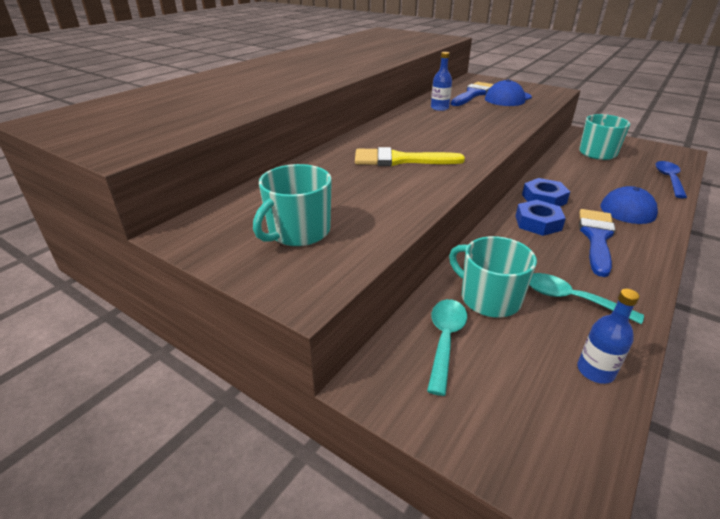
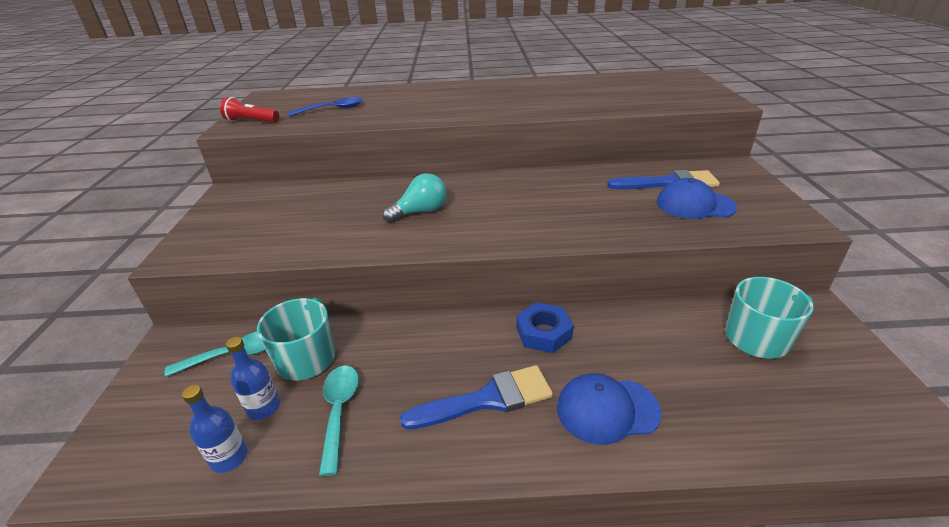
camera: 55 degrees right, 0 degrees up
(125, 140) = (251, 121): none -> red flashlight
(298, 232) = (254, 223): turquoise mug -> none
(400, 160) = (420, 212): yellow brush -> turquoise light bulb
(439, 108) = (586, 183): blue bottle -> blue bottle (264, 407)
(538, 223) = (478, 345): blue nut -> none
(669, 179) = (770, 435): blue spoon -> blue spoon (333, 109)

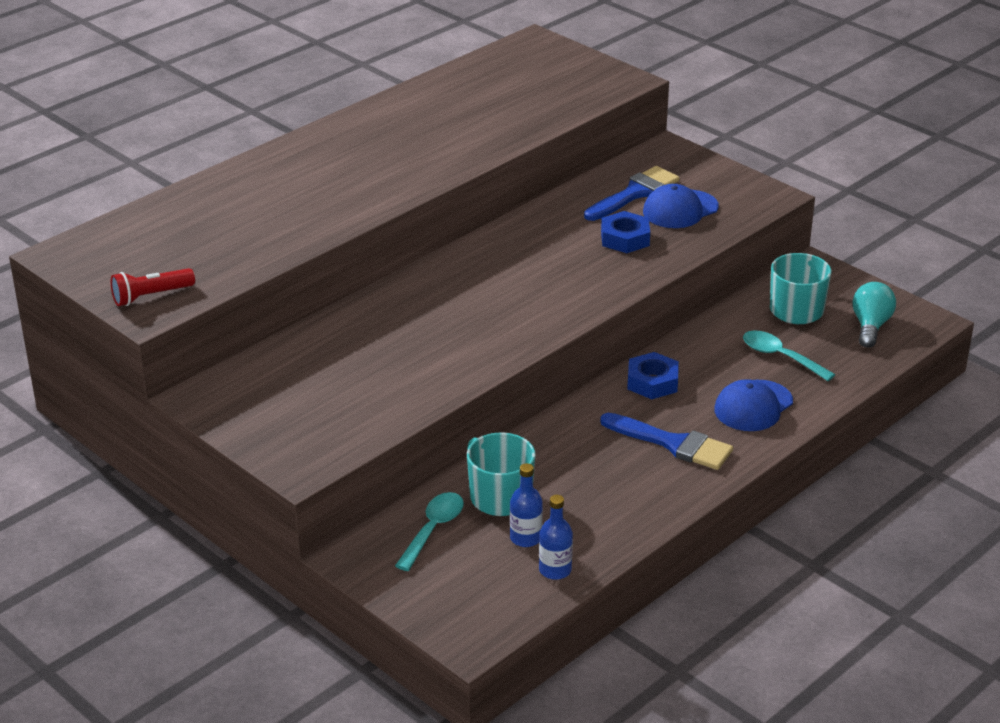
camera: 45 degrees left, 0 degrees up
(333, 109) = (218, 241): blue spoon -> none
(339, 411) = (584, 507): turquoise spoon -> turquoise spoon (780, 357)
(420, 212) = (457, 321): turquoise light bulb -> turquoise light bulb (870, 326)
(487, 399) = (672, 443): blue brush -> blue brush turned 90 degrees clockwise
(620, 208) = (625, 238): none -> blue nut

